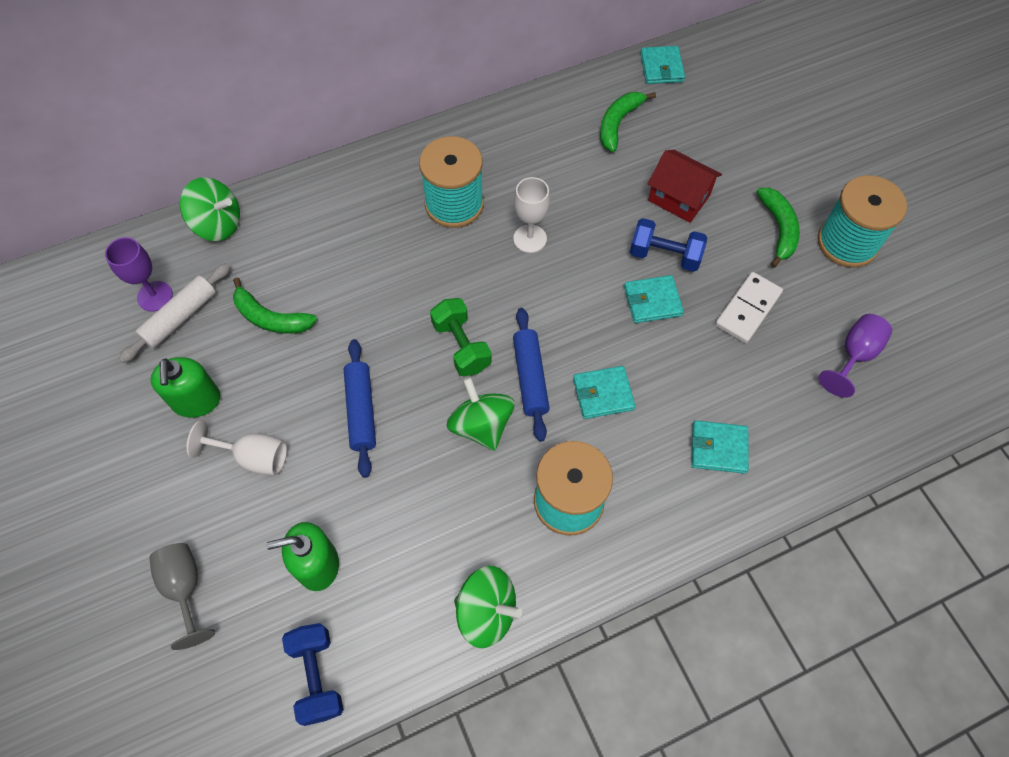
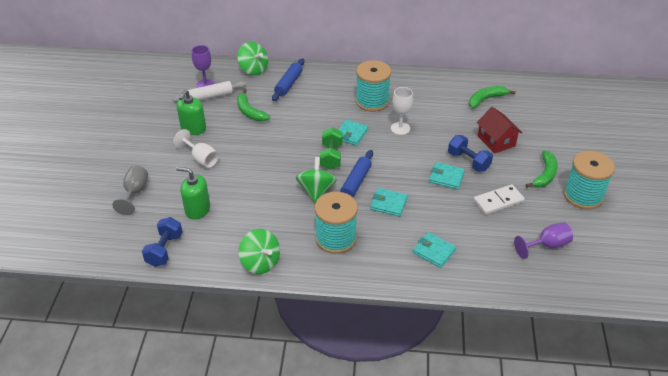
camera: 30 degrees right, 20 degrees down
(361, 411) = (263, 162): blue rolling pin -> blue rolling pin (288, 84)
(661, 67) = (530, 84): turquoise wallet -> turquoise wallet (351, 134)

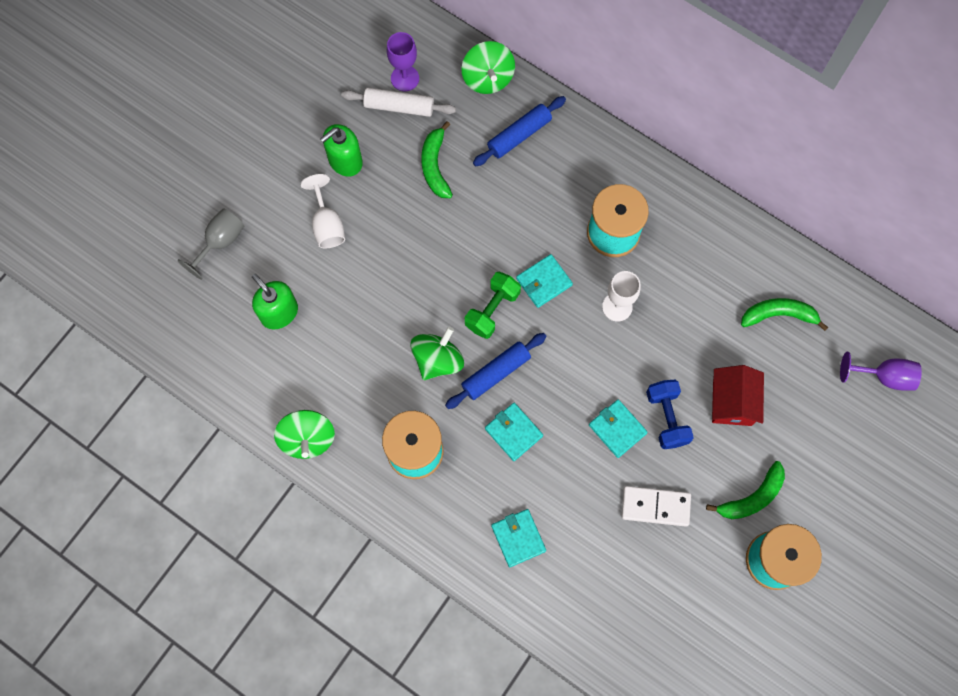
camera: 30 degrees right, 30 degrees up
(164, 250) = (211, 357): blue dumbbell -> none
(547, 245) = (663, 609): purple goblet -> purple goblet (884, 376)

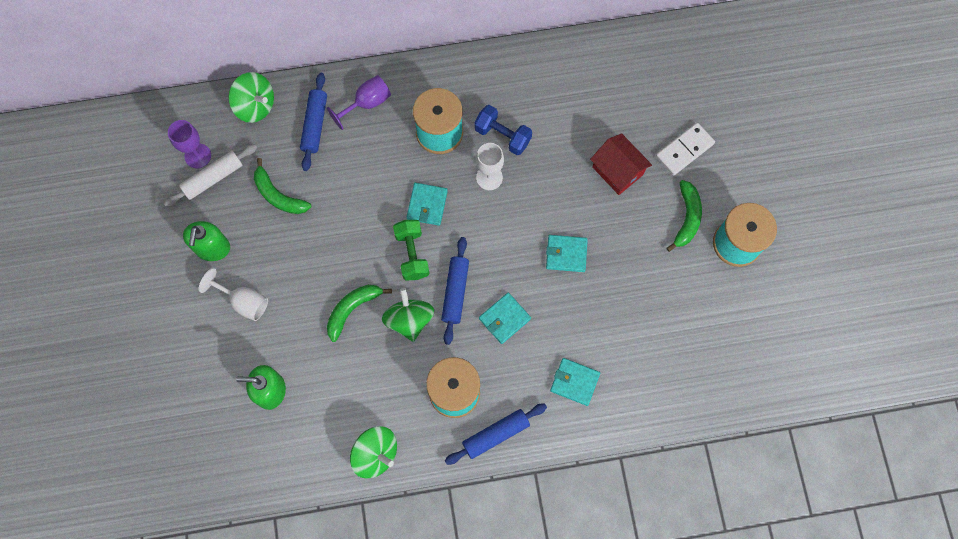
camera: 45 degrees left, 0 degrees up
(220, 242) = (179, 383): grey goblet -> none
(413, 516) = (495, 434): none -> blue rolling pin
(513, 432) = (504, 319): turquoise wallet -> turquoise wallet turned 45 degrees counterclockwise
(655, 506) = (637, 279): white domino -> white domino (684, 150)
(666, 418) = (589, 218): blue dumbbell -> blue dumbbell (502, 135)
(779, 315) = (592, 90): green banana -> green banana (352, 309)
(884, 376) = (689, 71): purple goblet -> purple goblet (367, 103)

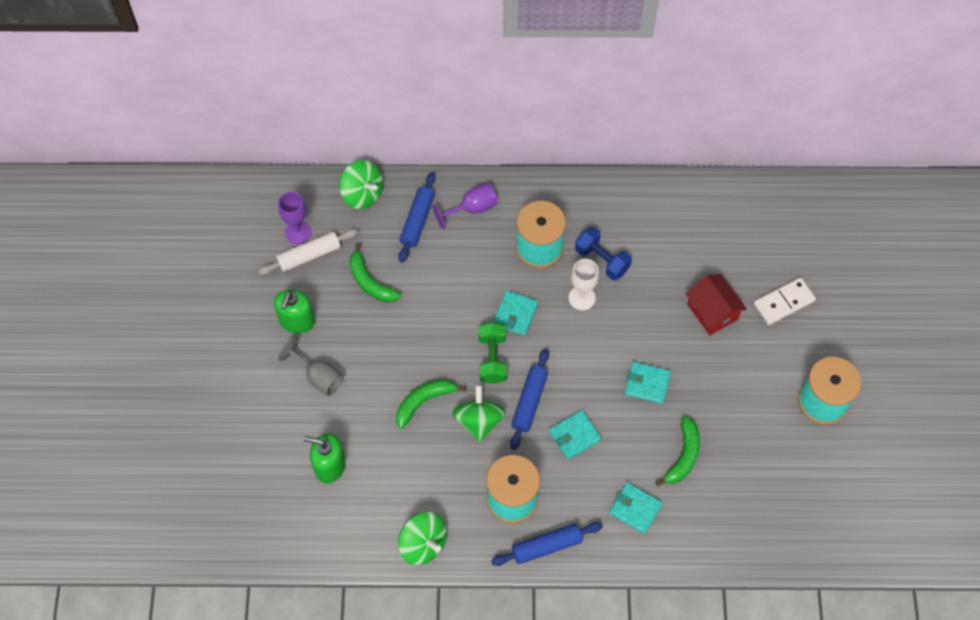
camera: 10 degrees right, 10 degrees down
(243, 301) = (318, 377): white goblet -> grey goblet
(686, 218) = (775, 368): green banana -> green banana (683, 455)

